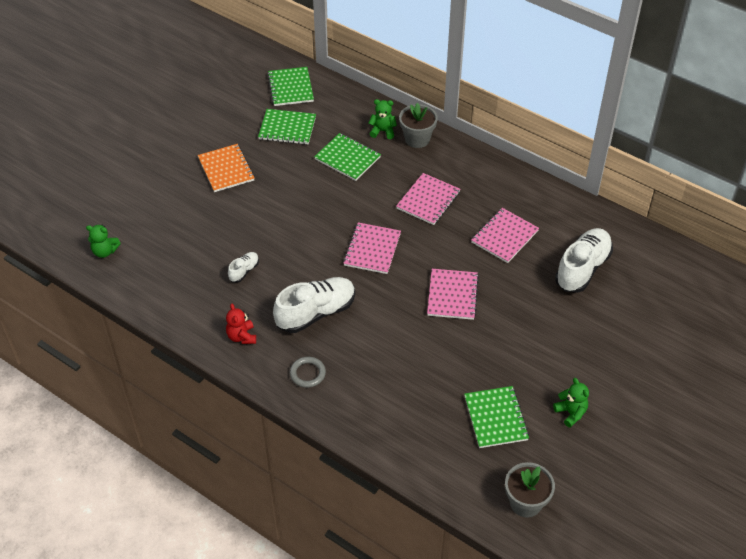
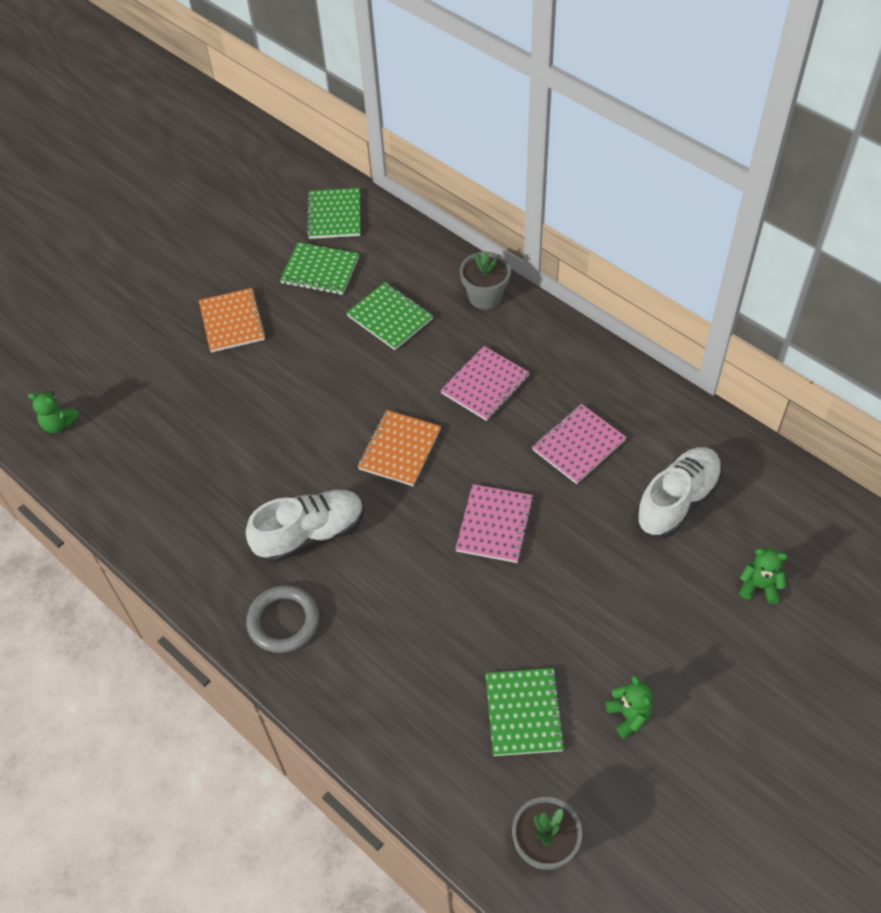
camera: 10 degrees right, 5 degrees up
(242, 336) = (208, 559): red teddy bear -> none
(244, 271) = (228, 466): white shoe -> none
(307, 373) = (283, 621): grey ring -> grey ring, size x1.51
(372, 249) = (399, 449): pink notebook -> orange notebook
(382, 131) = (442, 283): green teddy bear -> green teddy bear (759, 586)

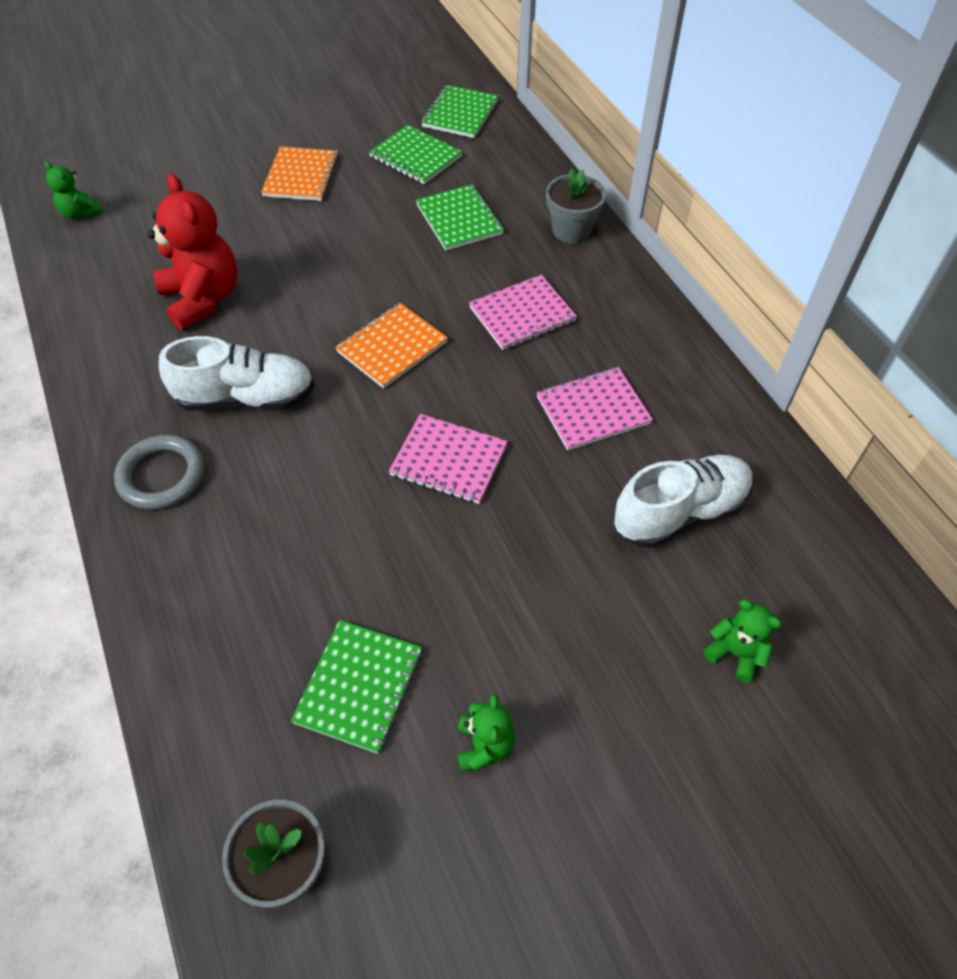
camera: 20 degrees right, 0 degrees up
(220, 463) = (203, 299): none -> red teddy bear
(494, 525) = (449, 460): pink notebook -> pink notebook turned 75 degrees clockwise

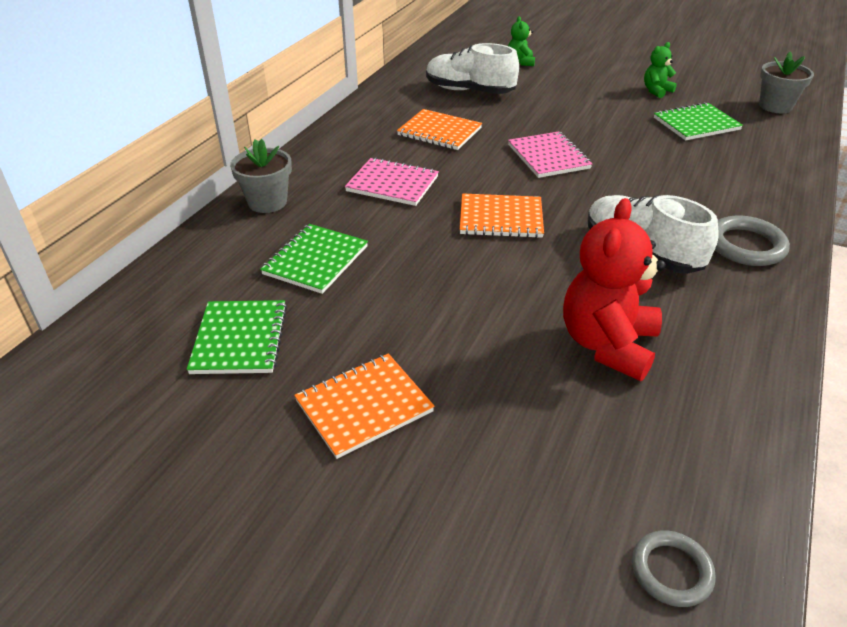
camera: 130 degrees left, 15 degrees down
(81, 214) = (671, 571): green teddy bear -> grey ring
(460, 114) = (117, 352): green notebook -> none
(593, 410) = (439, 132): pink notebook -> orange notebook

